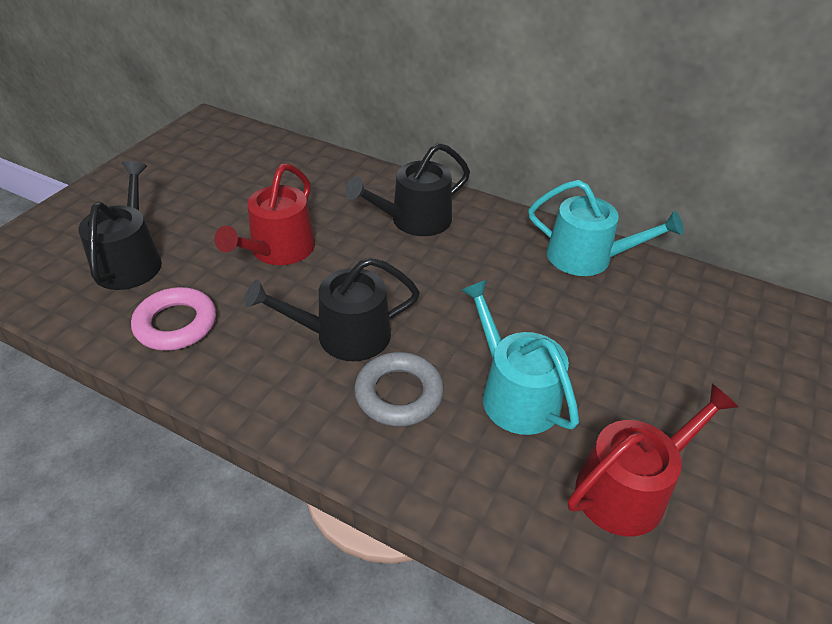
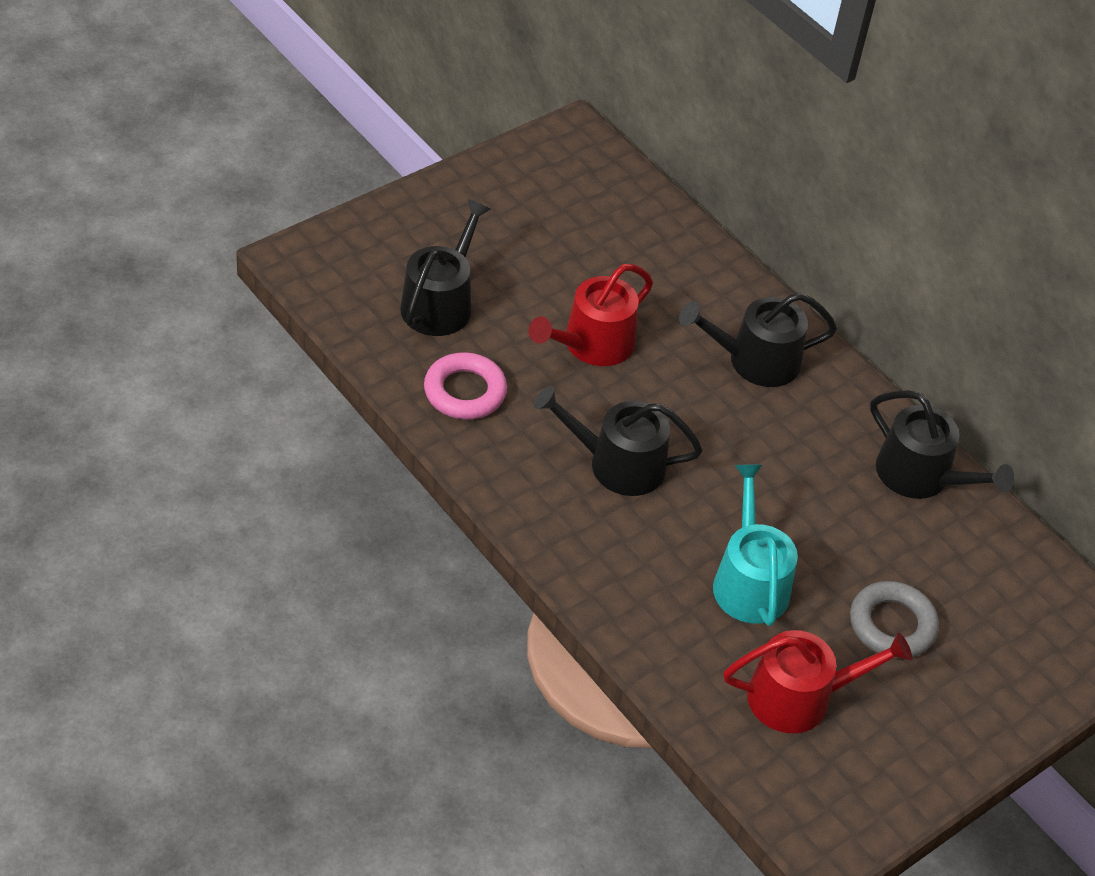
camera: 20 degrees right, 5 degrees up
(399, 394) = (642, 539): grey ring -> grey ring (892, 625)
(587, 257) = (921, 476): turquoise watering can -> black watering can

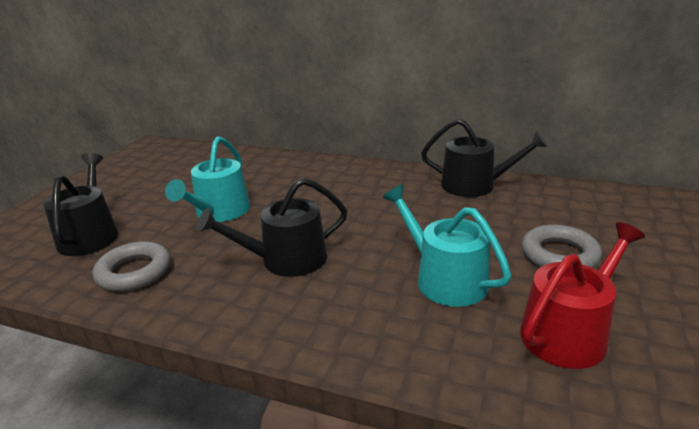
camera: 25 degrees left, 20 degrees down
(465, 391) = (134, 272): pink ring -> grey ring
(592, 344) = (219, 212): red watering can -> turquoise watering can
(755, 360) = (329, 180): black watering can -> none

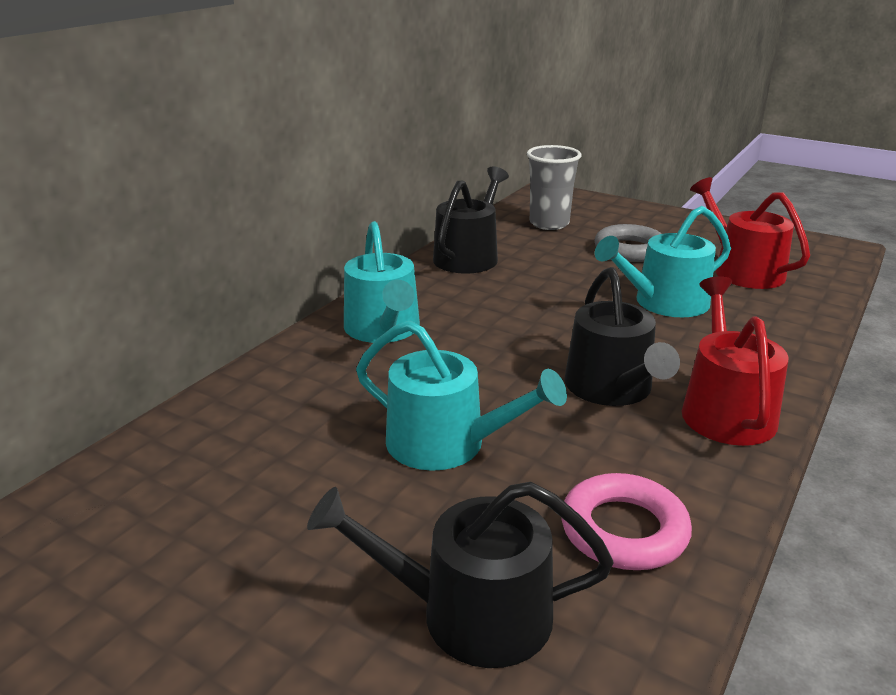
camera: 80 degrees left, 0 degrees up
(134, 272) = (623, 530): grey ring -> pink ring
(263, 312) = (725, 409): none -> red watering can
(342, 176) = (384, 329): none -> turquoise watering can
(583, 209) = (549, 223): none -> grey cup

